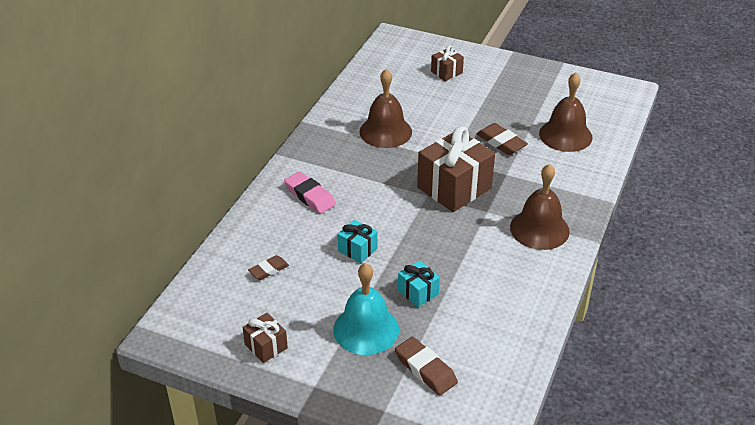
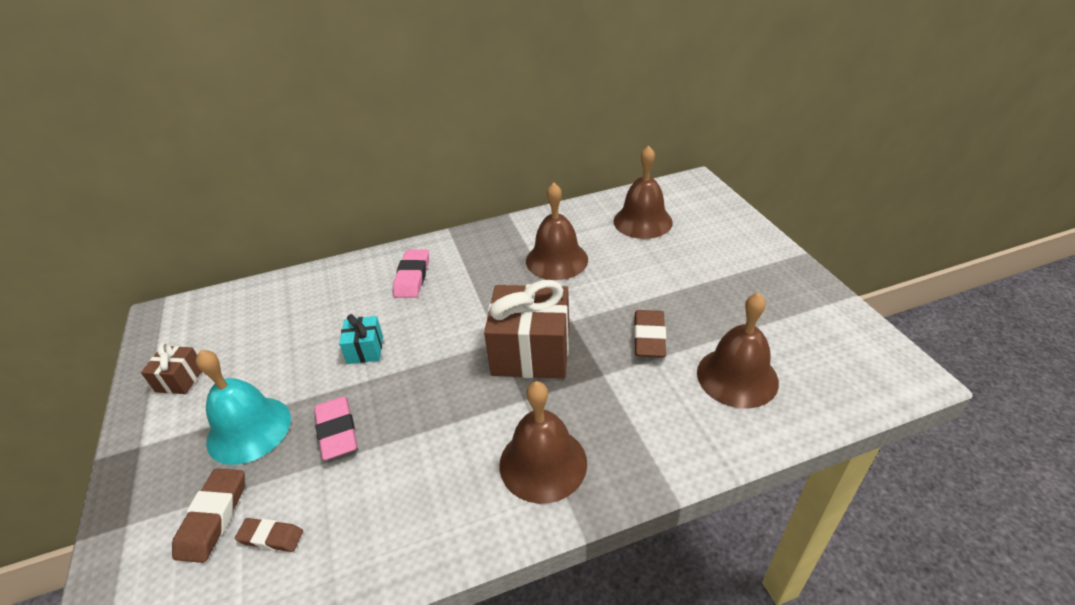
camera: 50 degrees right, 0 degrees up
(268, 270) = (288, 317): brown eraser -> brown eraser (271, 537)
(400, 79) = (642, 221): none -> brown bell
(418, 292) = (337, 431): turquoise gift -> pink eraser
(446, 72) = (698, 237): brown gift -> none

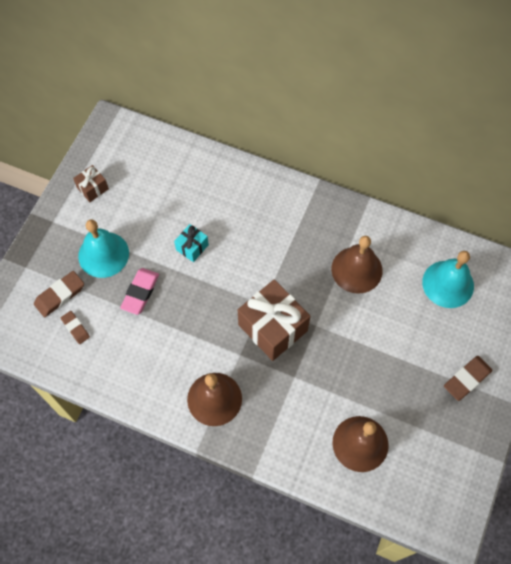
camera: 40 degrees right, 25 degrees up
(412, 277) = (261, 209): pink eraser -> none
(642, 221) = (448, 284): brown bell -> turquoise bell
(649, 337) = (344, 376): brown eraser -> brown eraser (467, 379)

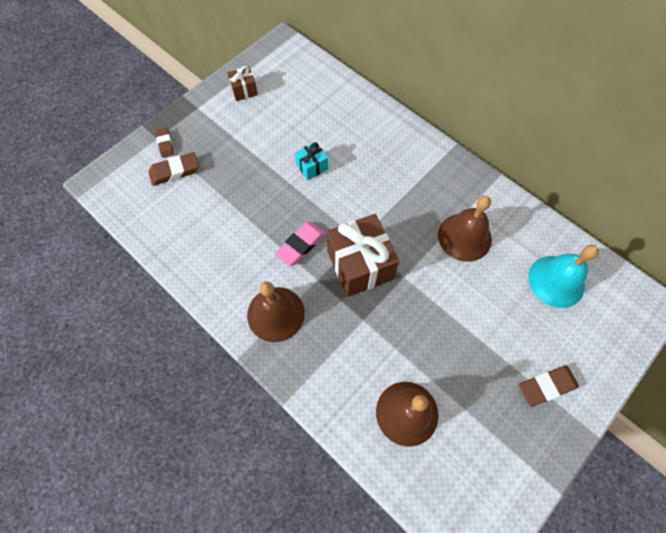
camera: 20 degrees right, 0 degrees up
(75, 328) = (175, 204): brown eraser -> brown eraser (165, 144)
(103, 254) = (229, 148): turquoise bell -> none
(140, 292) = (247, 192): pink eraser -> pink eraser (300, 245)

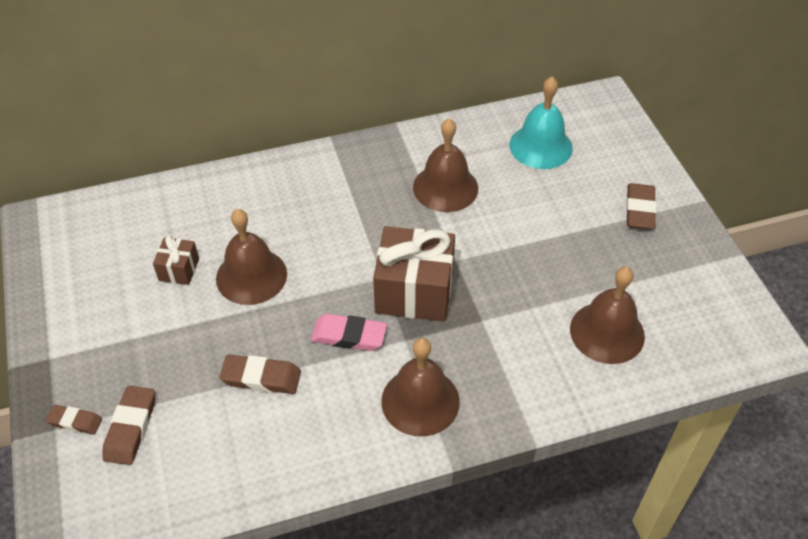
camera: 60 degrees left, 15 degrees down
(242, 215) = (261, 377): none -> brown eraser
(244, 90) = (73, 294): brown gift -> brown gift (179, 269)
(300, 245) = (349, 336): pink eraser -> pink eraser turned 60 degrees counterclockwise
(312, 167) = (251, 276): turquoise gift -> brown bell

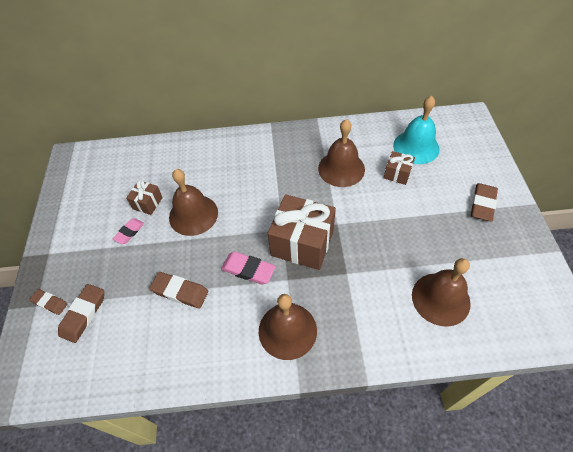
camera: 15 degrees right, 5 degrees up
(164, 312) = (129, 232): none -> pink eraser
(522, 185) = (397, 174): none -> brown gift

